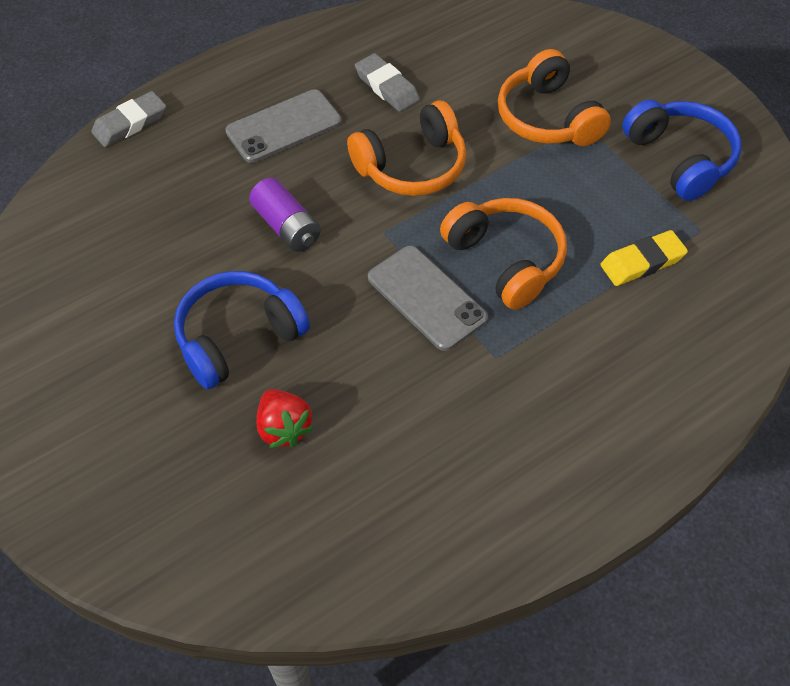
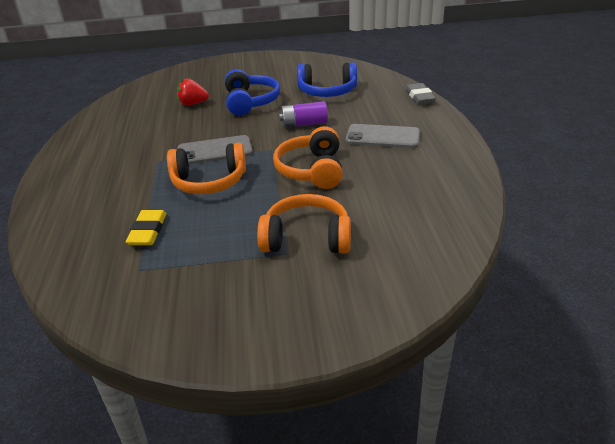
camera: 120 degrees right, 20 degrees down
(284, 127) = (382, 137): grey phone -> grey phone turned 75 degrees counterclockwise
(387, 87) = (393, 179): grey eraser -> none
(680, 158) = (206, 290): blue headphones -> blue headphones (327, 91)

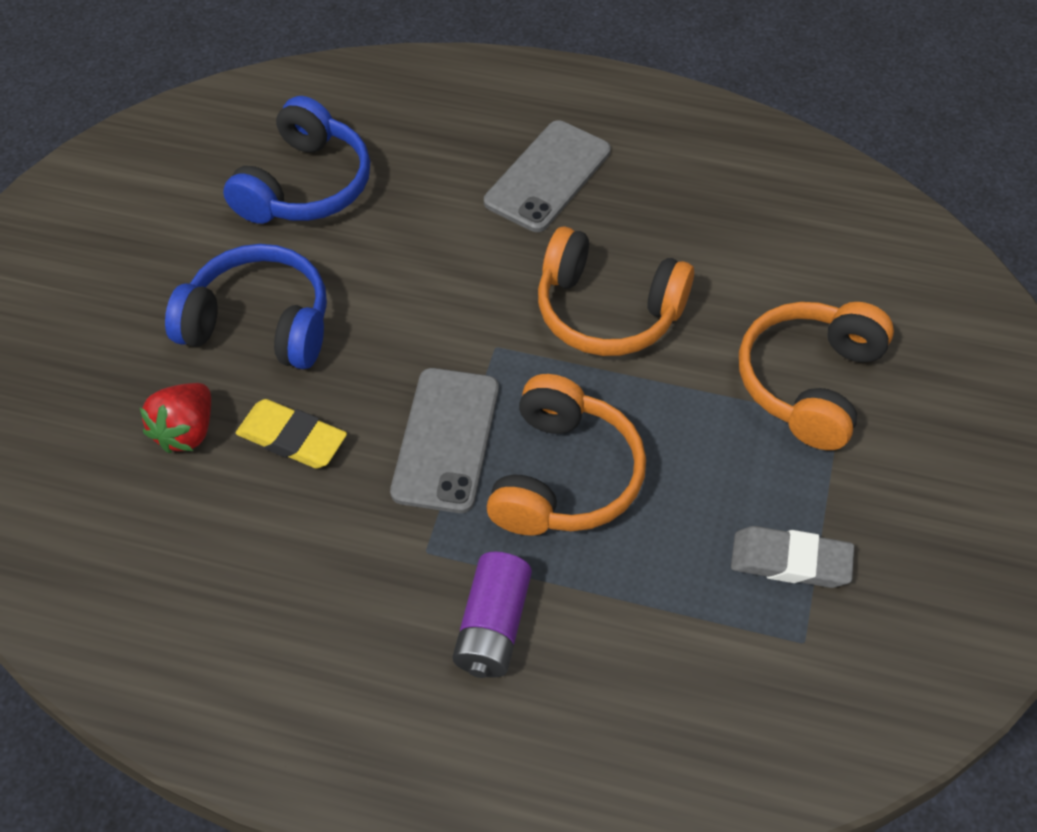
camera: 70 degrees left, 20 degrees up
(148, 231) = (691, 609): yellow eraser -> yellow eraser (292, 438)
(304, 124) = (424, 267): purple battery -> purple battery (492, 626)
(420, 97) = (430, 69): grey eraser -> grey eraser (790, 561)

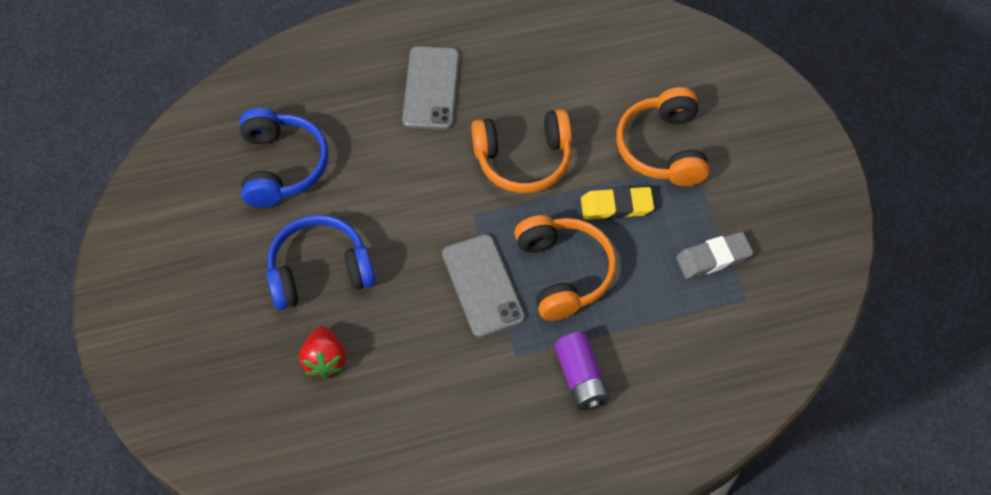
camera: 30 degrees left, 5 degrees up
(292, 438) = (392, 331): yellow eraser -> yellow eraser (616, 206)

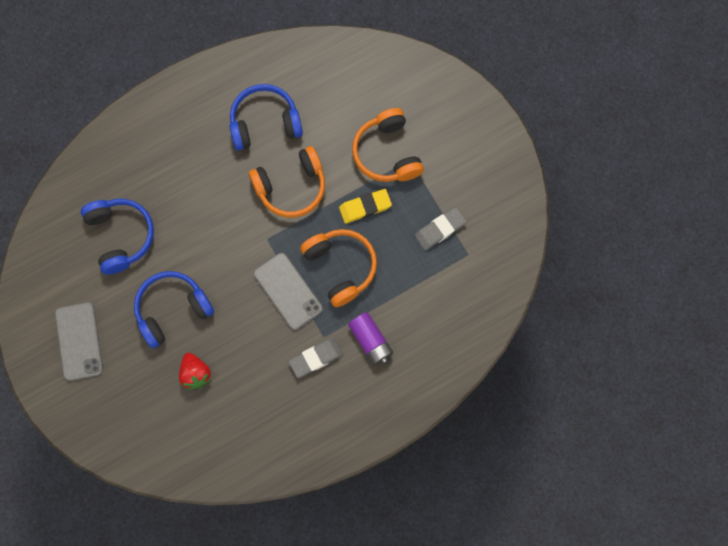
camera: 15 degrees left, 15 degrees up
(431, 88) = (210, 146): grey phone -> grey phone (79, 341)
(497, 382) = (316, 358): none -> grey eraser
(510, 77) = (265, 123): none -> blue headphones

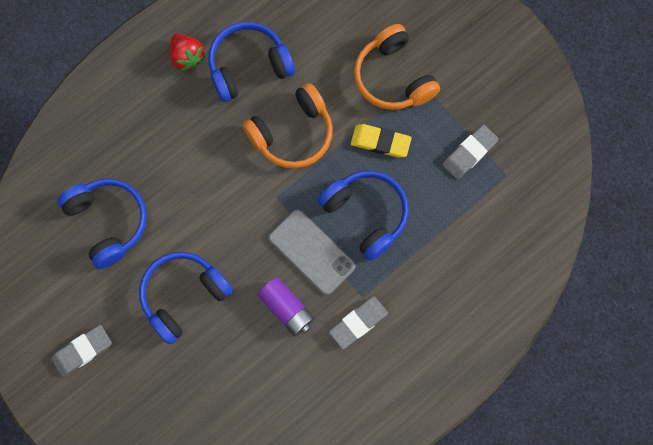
camera: 10 degrees left, 0 degrees up
(79, 341) = (82, 351): grey phone -> grey eraser
(195, 373) = (224, 365): red strawberry -> red strawberry (187, 57)
(340, 267) = (366, 214): orange headphones -> blue headphones
(365, 207) = (380, 142): yellow eraser -> yellow eraser turned 45 degrees clockwise
(370, 341) = (416, 292): purple battery -> purple battery (286, 309)

